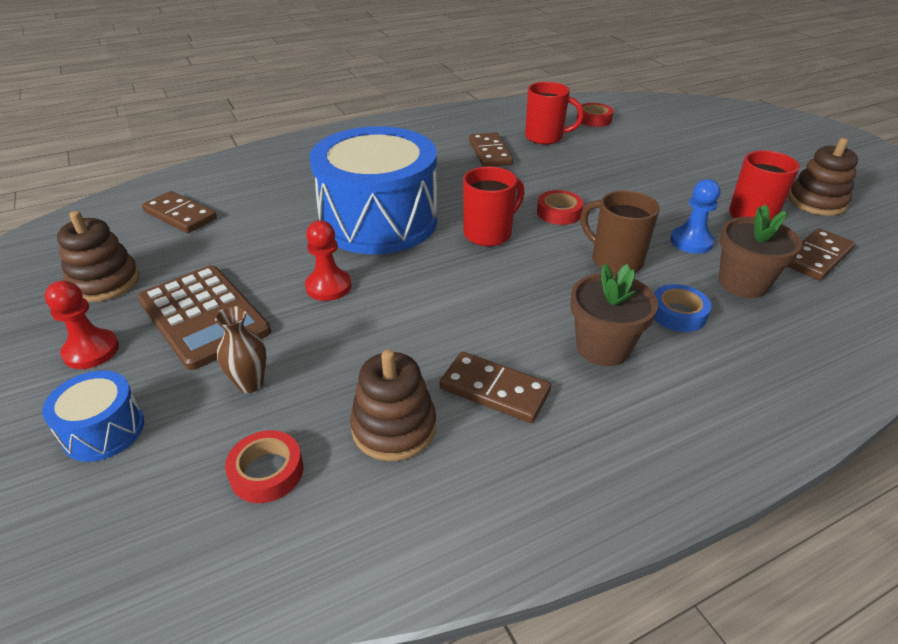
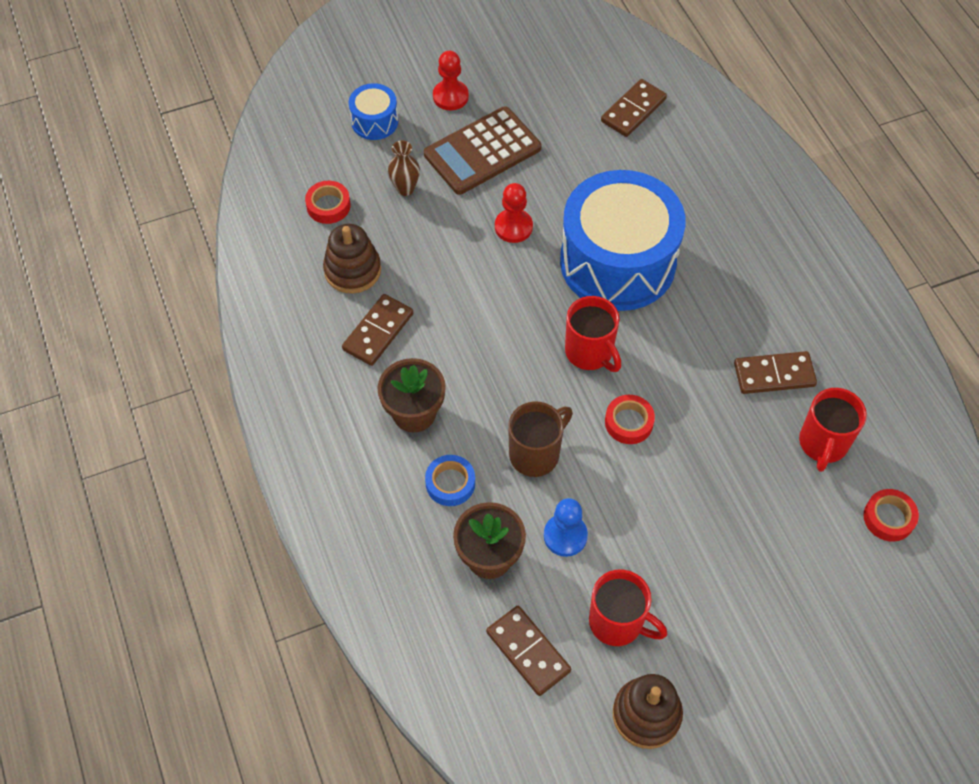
camera: 95 degrees right, 20 degrees up
(105, 282) = (532, 84): brown stacking toy -> none

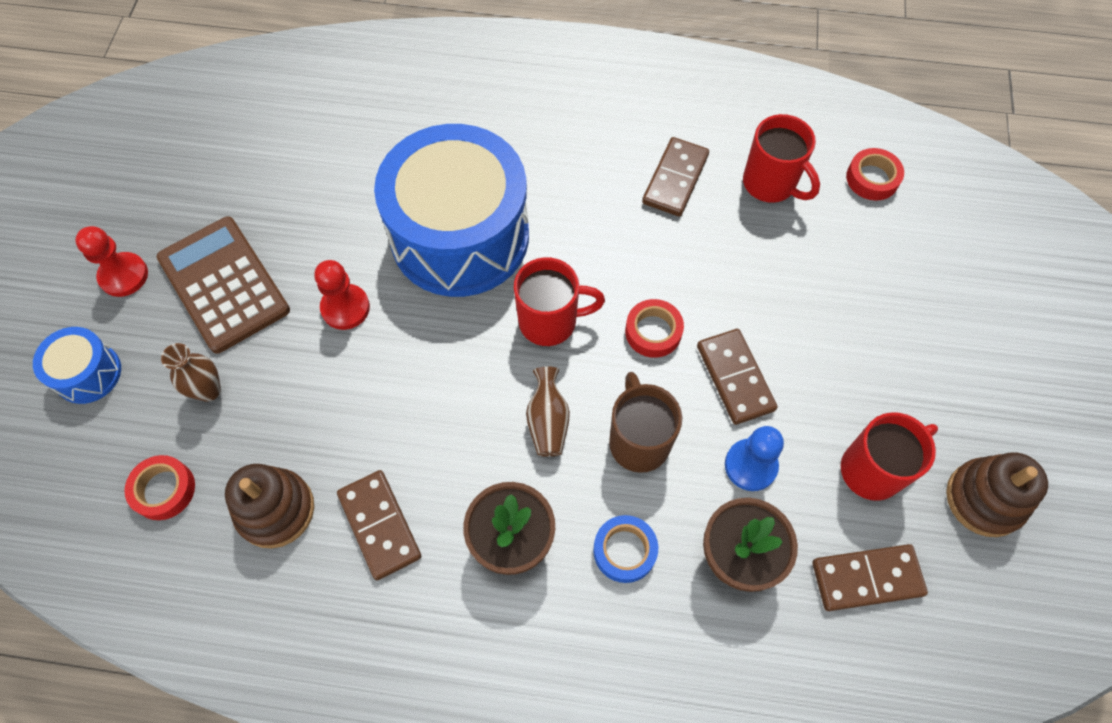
camera: 60 degrees left, 5 degrees up
(482, 151) = (224, 284): brown calculator -> brown calculator turned 150 degrees clockwise
(512, 390) = (548, 421): none -> brown vase
(633, 110) = (289, 120): brown domino -> brown domino (735, 378)

